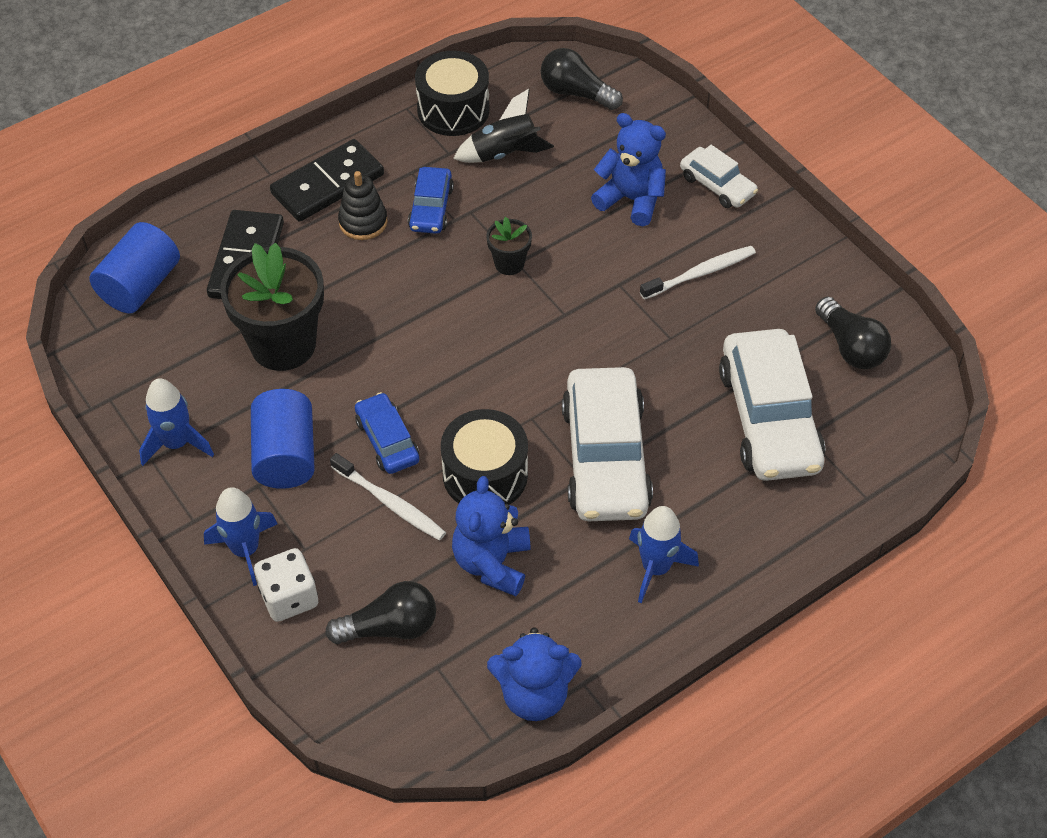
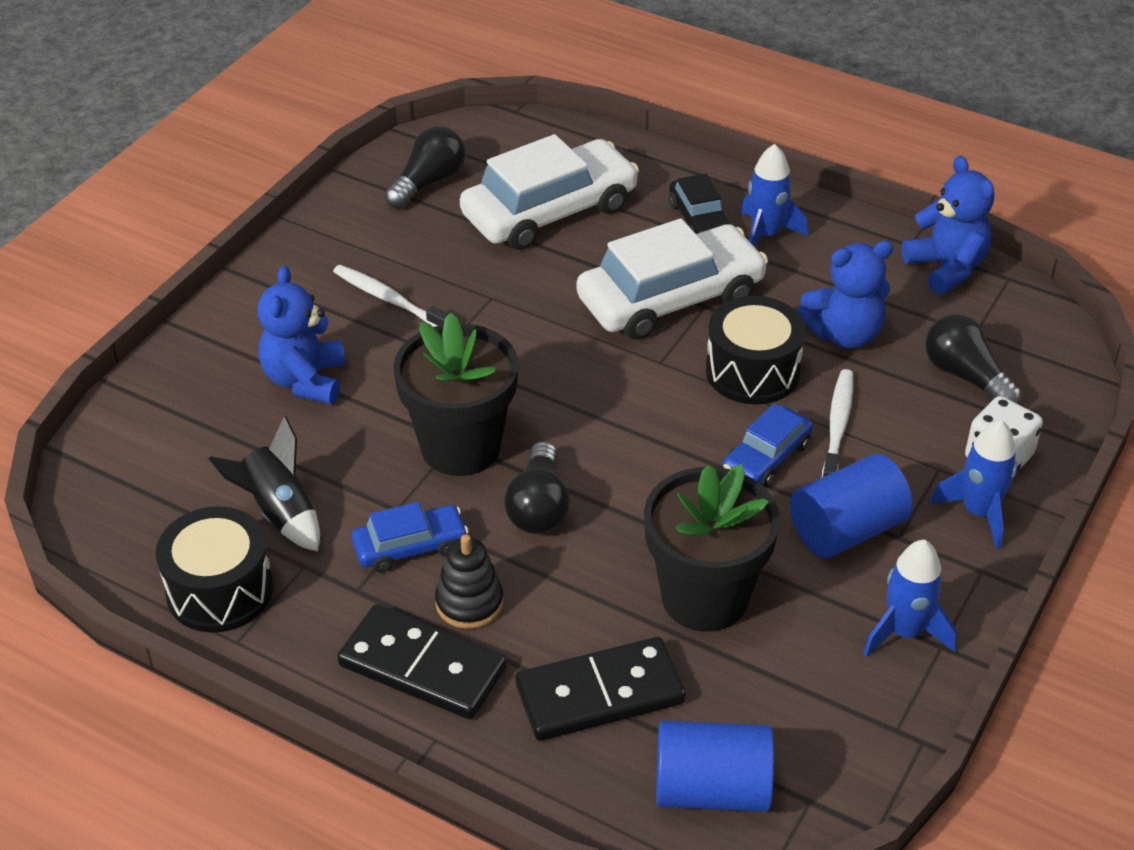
camera: 115 degrees left, 10 degrees down
(509, 263) = (460, 447): black flower pot -> black flower pot, size x2.12
(576, 93) = (137, 482): black light bulb -> black light bulb (539, 507)
(702, 525) = (699, 220): none -> black car
(717, 185) = (248, 321): white car -> none

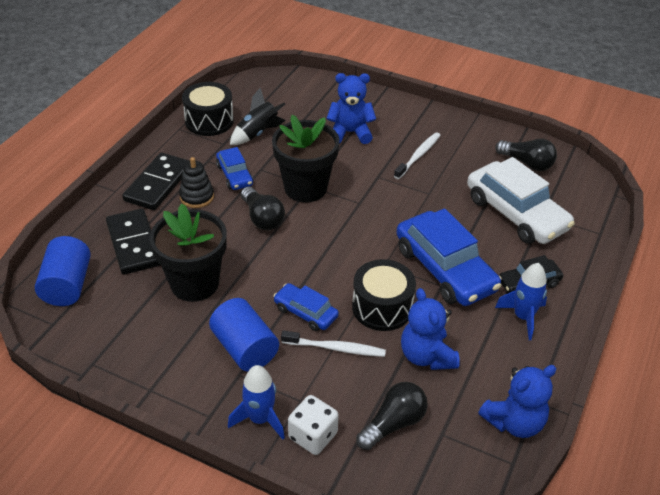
camera: 85 degrees right, 0 degrees up
(539, 507) = (262, 218): black light bulb -> black light bulb turned 120 degrees counterclockwise
(670, 298) = (444, 269): white car -> blue car
(904, 632) = (162, 372): blue rocket -> none

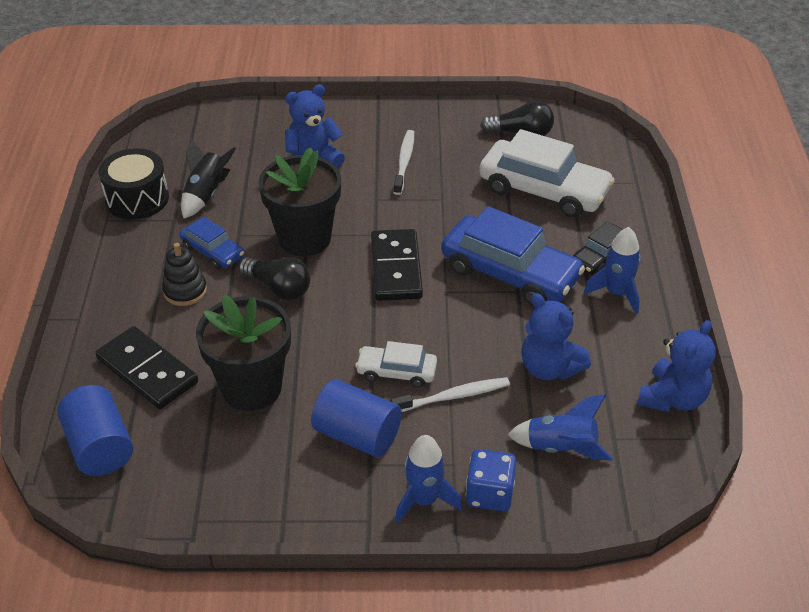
camera: 25 degrees left, 0 degrees up
(158, 184) = (127, 292): black domino -> black domino (396, 268)
(305, 312) = (396, 372): blue car -> white car
(313, 436) = (489, 494): white dice -> blue dice
(382, 307) = (472, 336): black drum -> none
(393, 423) = (561, 448): black light bulb -> blue rocket

